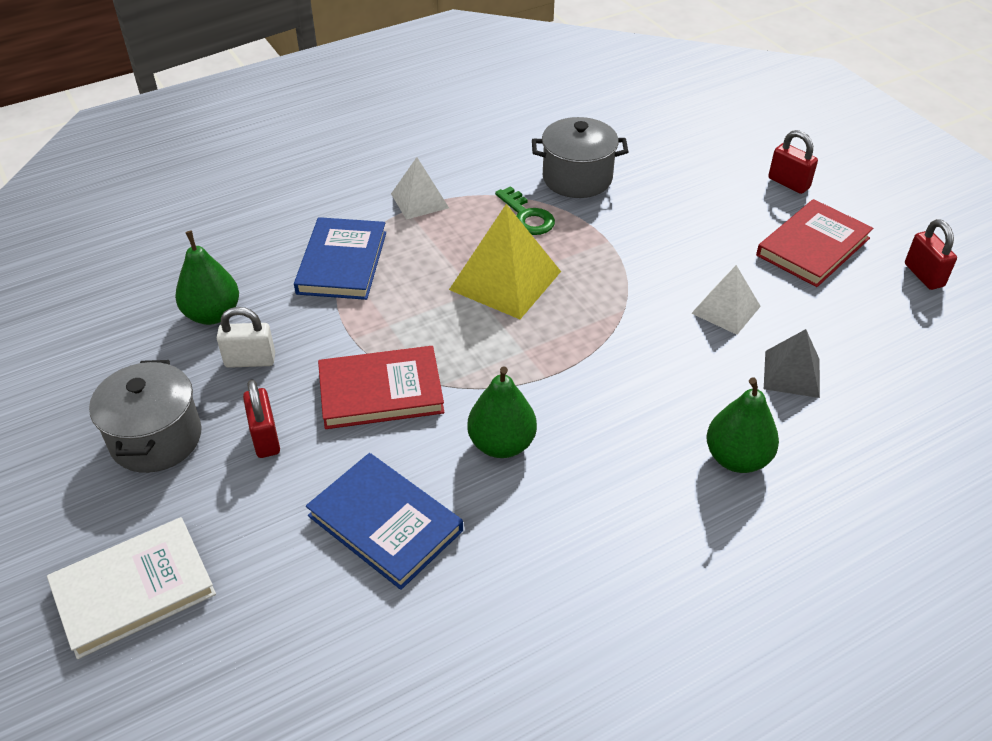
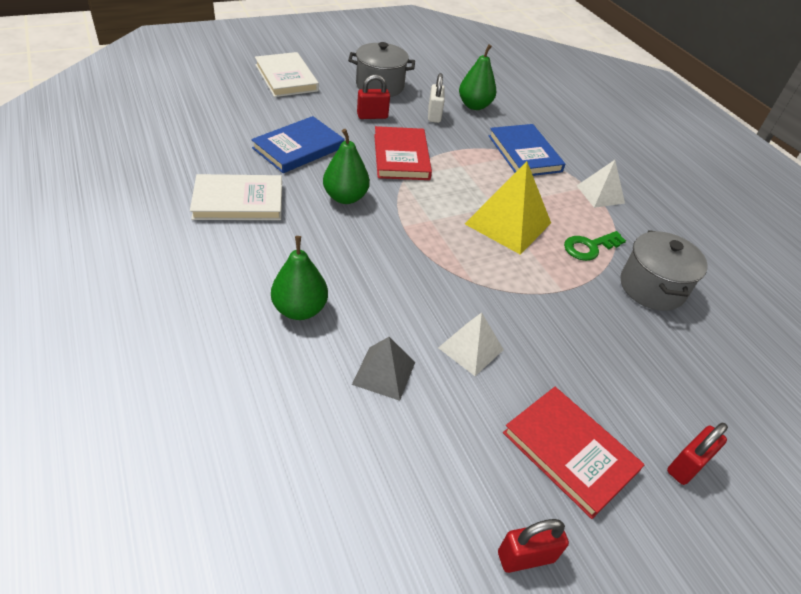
camera: 90 degrees right, 0 degrees up
(342, 262) = (524, 153): blue book -> blue book turned 60 degrees clockwise
(551, 573) = (238, 201): none -> white book

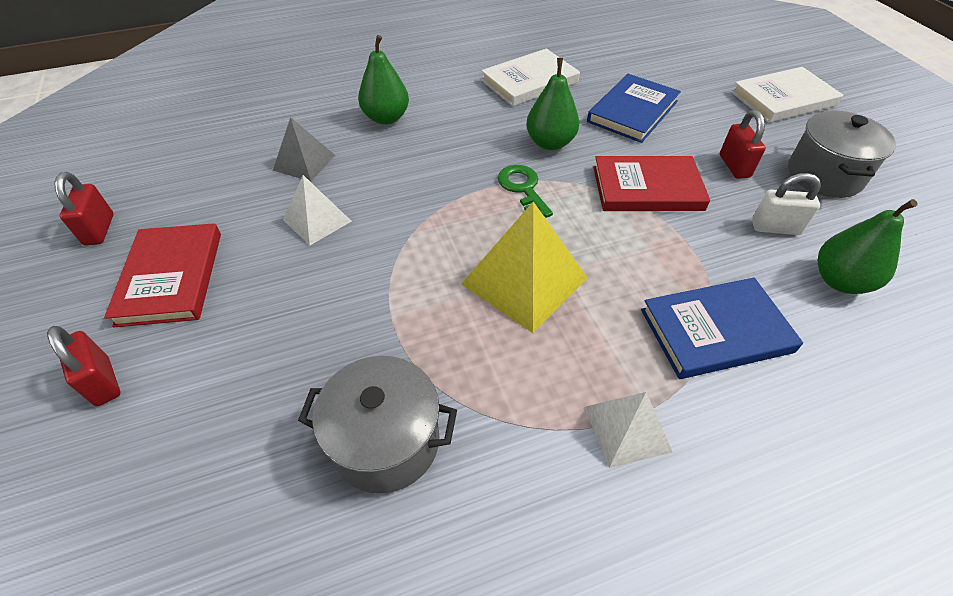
camera: 100 degrees right, 5 degrees up
(238, 201) = (530, 81): white book -> white book turned 60 degrees clockwise
(298, 148) = (632, 111): blue book -> blue book turned 75 degrees clockwise
(570, 452) = (171, 277): red book -> red book turned 60 degrees counterclockwise
(589, 247) = (479, 373): green key -> green key (523, 189)

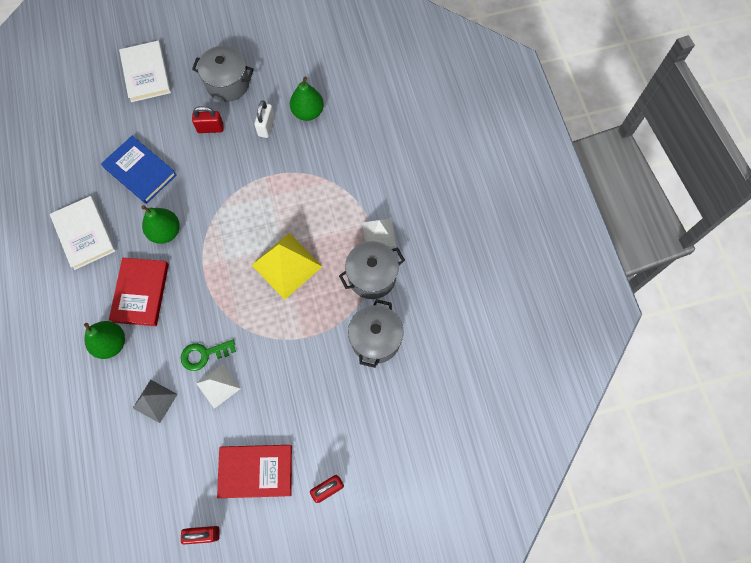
camera: 85 degrees left, 20 degrees up
(523, 189) = (209, 256): green key -> green key (204, 354)
(525, 423) = (372, 276): none -> grey pot
(647, 188) = (222, 183): red book -> red book (141, 293)
(715, 331) = (331, 180): blue book -> none

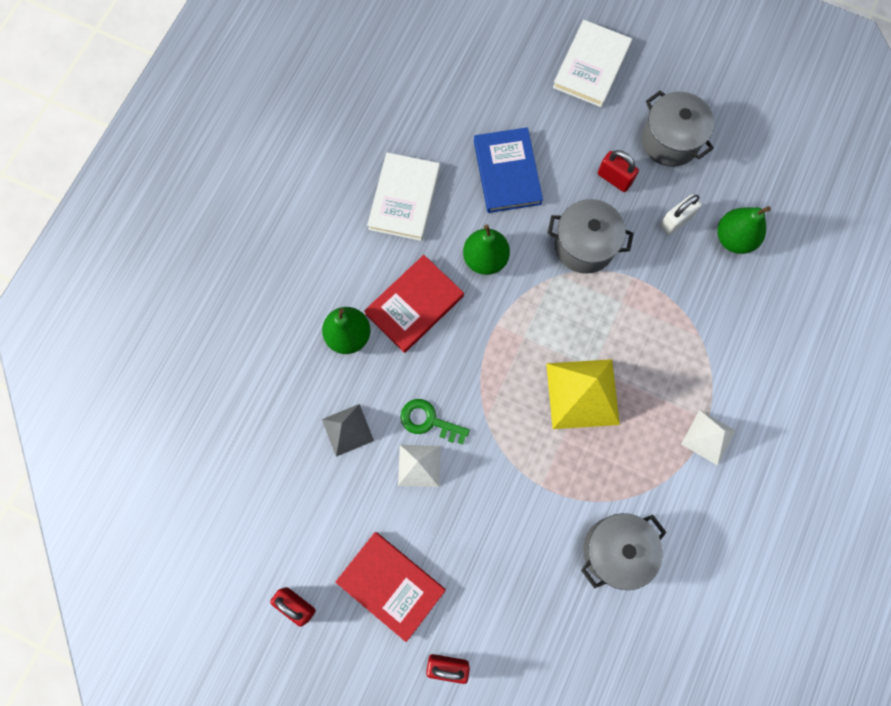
camera: 40 degrees right, 5 degrees up
(372, 276) = (664, 479): grey pot -> grey pot (584, 245)

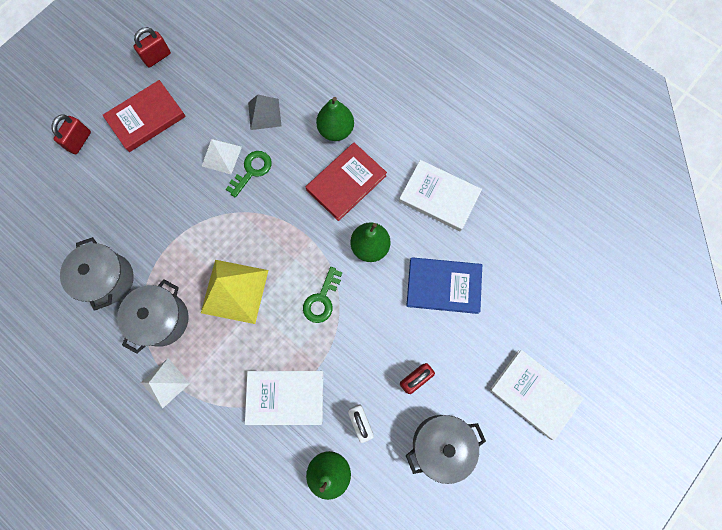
camera: 105 degrees right, 0 degrees up
(414, 305) = (346, 183): red book -> red book turned 75 degrees clockwise
(561, 294) = (322, 299): none -> green key
(584, 245) = (359, 332): grey pot -> grey pot (162, 319)
(678, 303) = (285, 397): none -> white book

